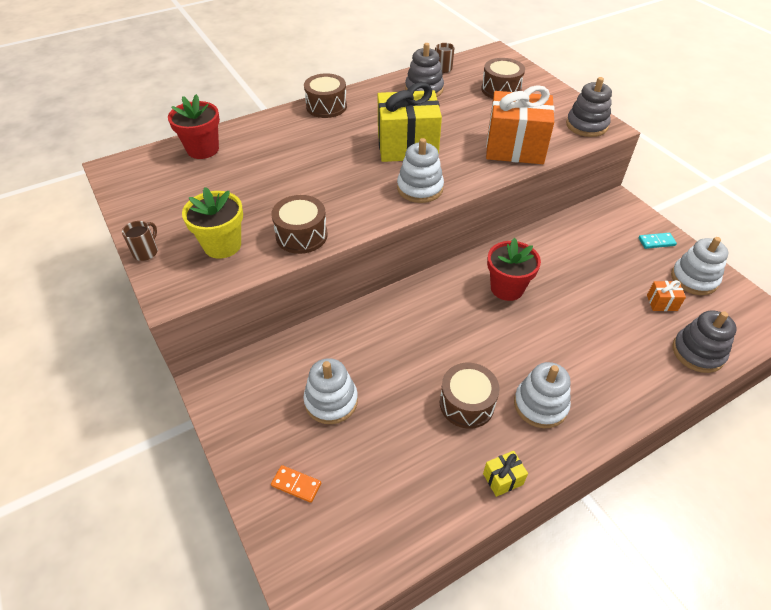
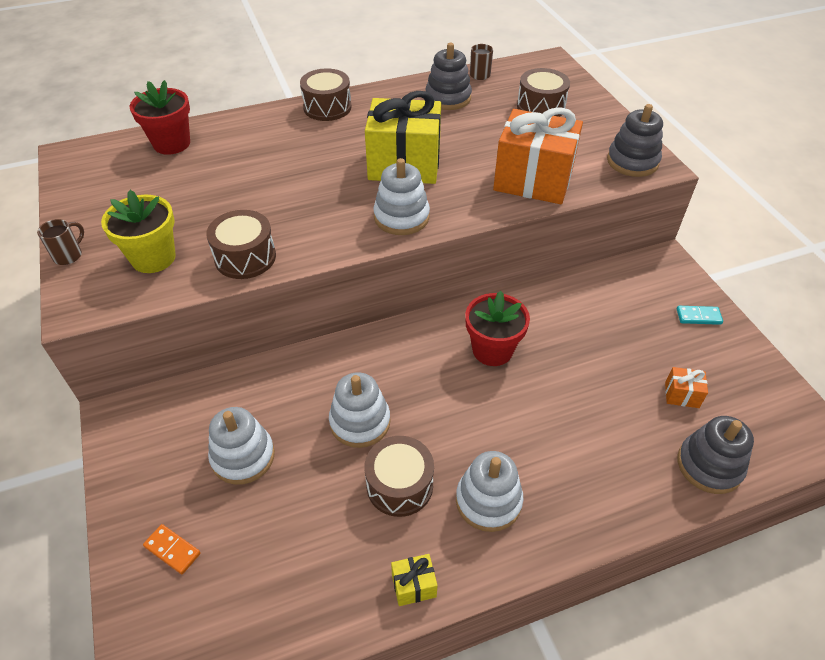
camera: 10 degrees right, 0 degrees up
(694, 279) = (733, 370): white stacking toy -> white stacking toy (360, 422)

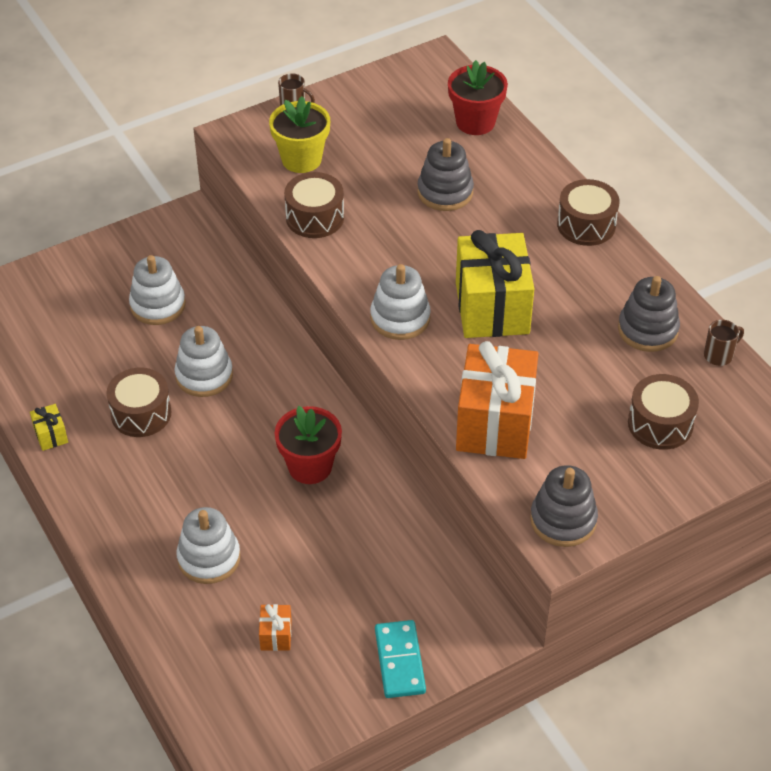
camera: 80 degrees right, 0 degrees up
(172, 550) = (70, 285): orange domino -> none
(488, 501) = (131, 477): white stacking toy -> white stacking toy (209, 558)
(698, 316) = (400, 661): turquoise domino -> turquoise domino, size x1.61
(709, 465) = (189, 653): grey stacking toy -> grey stacking toy (445, 192)

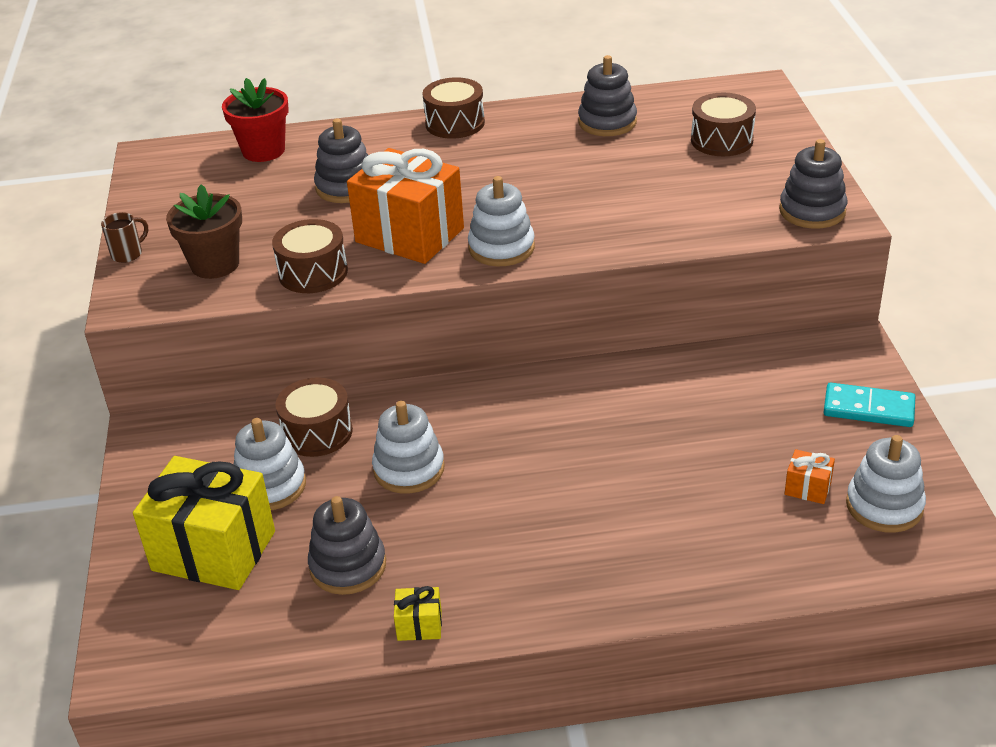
camera: 65 degrees left, 10 degrees down
(94, 377) = (348, 566): none -> grey stacking toy
(141, 413) = (434, 534): brown drum -> brown drum (317, 432)
(209, 558) = (681, 519): white stacking toy -> white stacking toy (884, 506)
(301, 159) = (215, 264): yellow flower pot -> brown flower pot
(310, 466) = (589, 416): red flower pot -> none
(492, 308) = (525, 193): yellow gift -> yellow gift (213, 551)
(495, 423) = (675, 222): orange gift -> orange gift (410, 235)
(719, 355) = (658, 97): brown mug -> none

